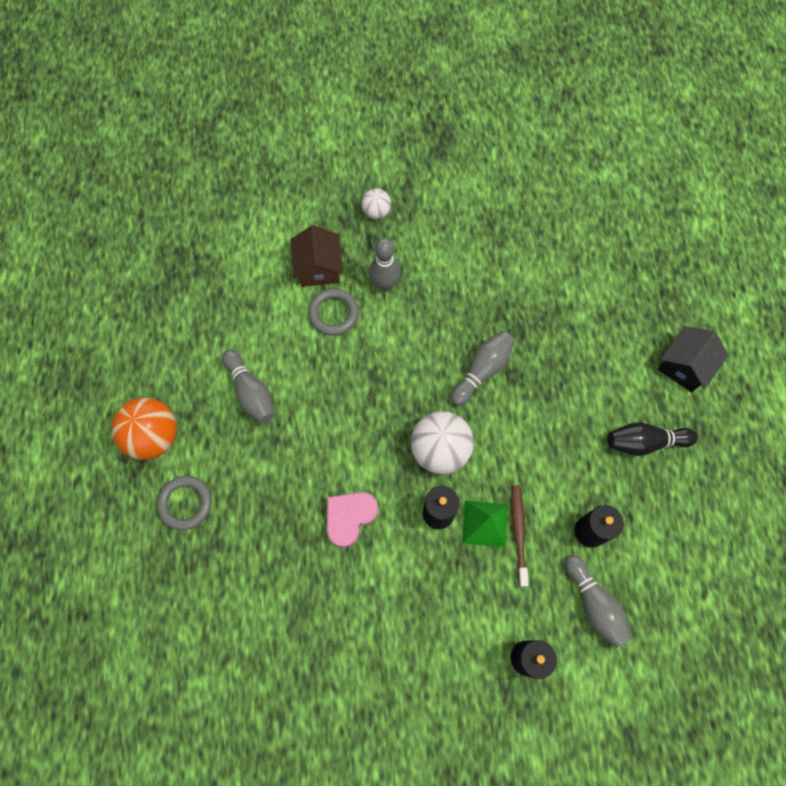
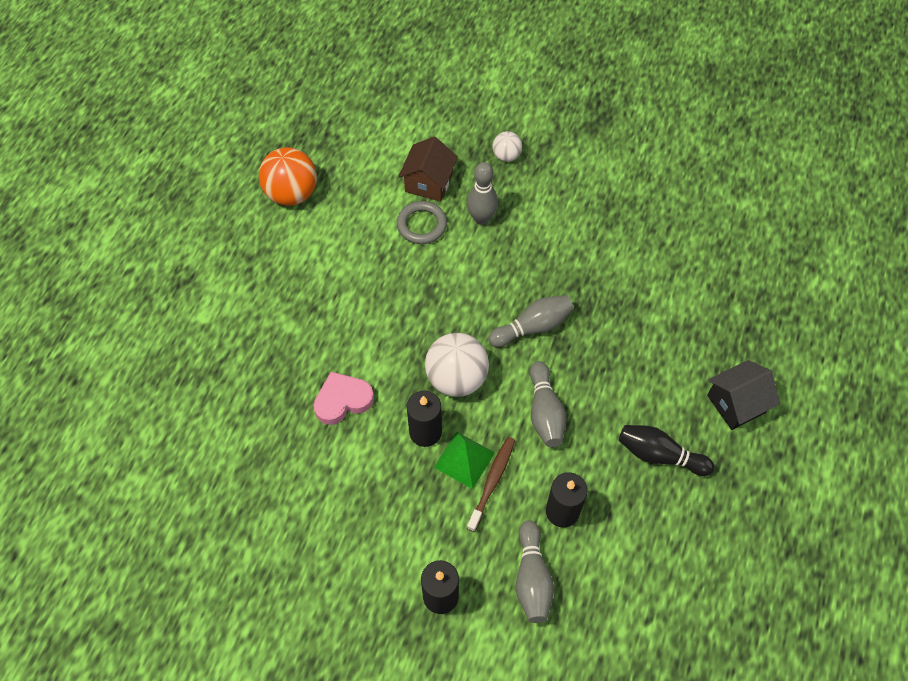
camera: 25 degrees right, 10 degrees down
(153, 436) = (211, 262): orange ball -> orange ball (292, 194)
(185, 503) = (207, 327): grey ring -> none
(251, 392) = (313, 260): grey bowling pin -> grey bowling pin (545, 412)

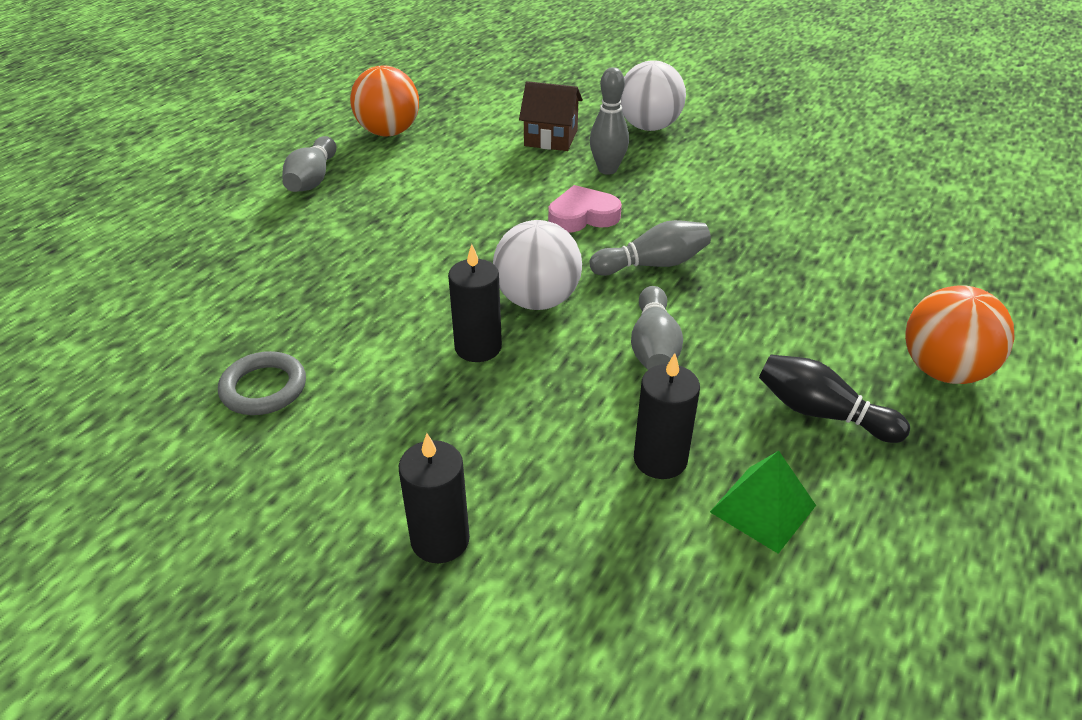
camera: 10 degrees right, 20 degrees down
(343, 400) = (377, 304): pink heart -> pink heart (583, 216)
(421, 225) = (532, 168): grey ring -> grey ring (263, 388)
(428, 182) = (551, 138): brown house -> brown house turned 75 degrees clockwise
(464, 459) = (524, 382): green pyramid -> green pyramid (763, 508)
(492, 482) = (559, 411): brown toothbrush -> none
(506, 156) = (649, 127): white ball -> white ball, size x1.86
(532, 578) = (595, 537): grey bowling pin -> grey bowling pin (312, 179)
(736, 404) = (943, 371): black house -> orange ball

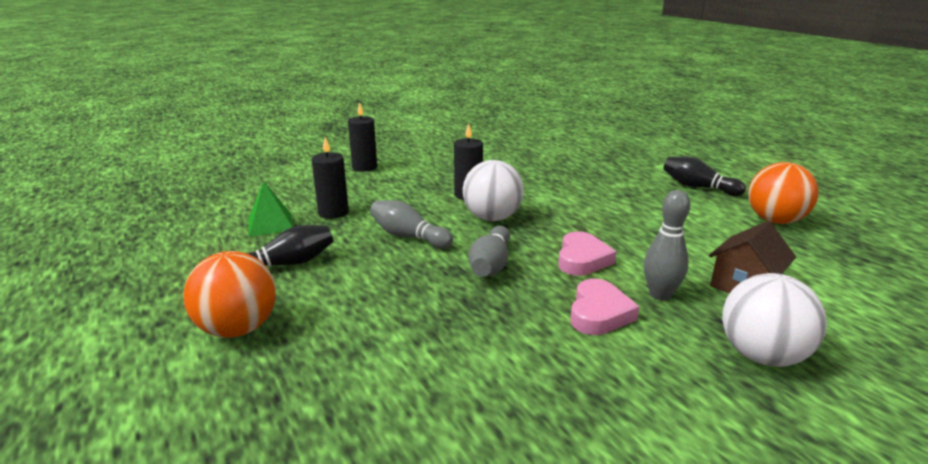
camera: 120 degrees right, 15 degrees down
(263, 388) = (492, 155): grey ring -> none
(312, 179) = (698, 187): grey bowling pin -> black bowling pin
(669, 190) = (599, 313): none -> pink heart

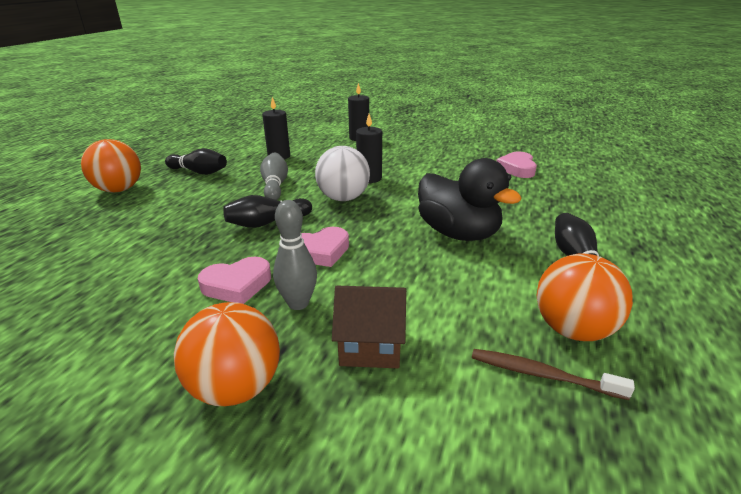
camera: 50 degrees right, 5 degrees up
(271, 224) = (242, 150): green pyramid -> none
(491, 265) = (267, 223): grey bowling pin -> black bowling pin
(542, 147) = (517, 168): none -> pink heart
(619, 203) = (458, 233): none -> black duck
(761, 356) = (236, 387): white ball -> orange ball
(814, 247) = (542, 375): none -> brown toothbrush

